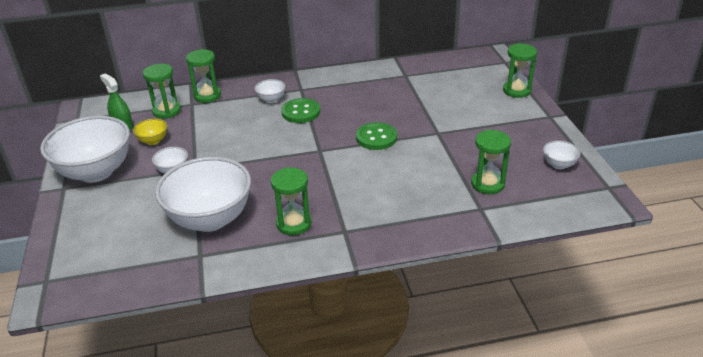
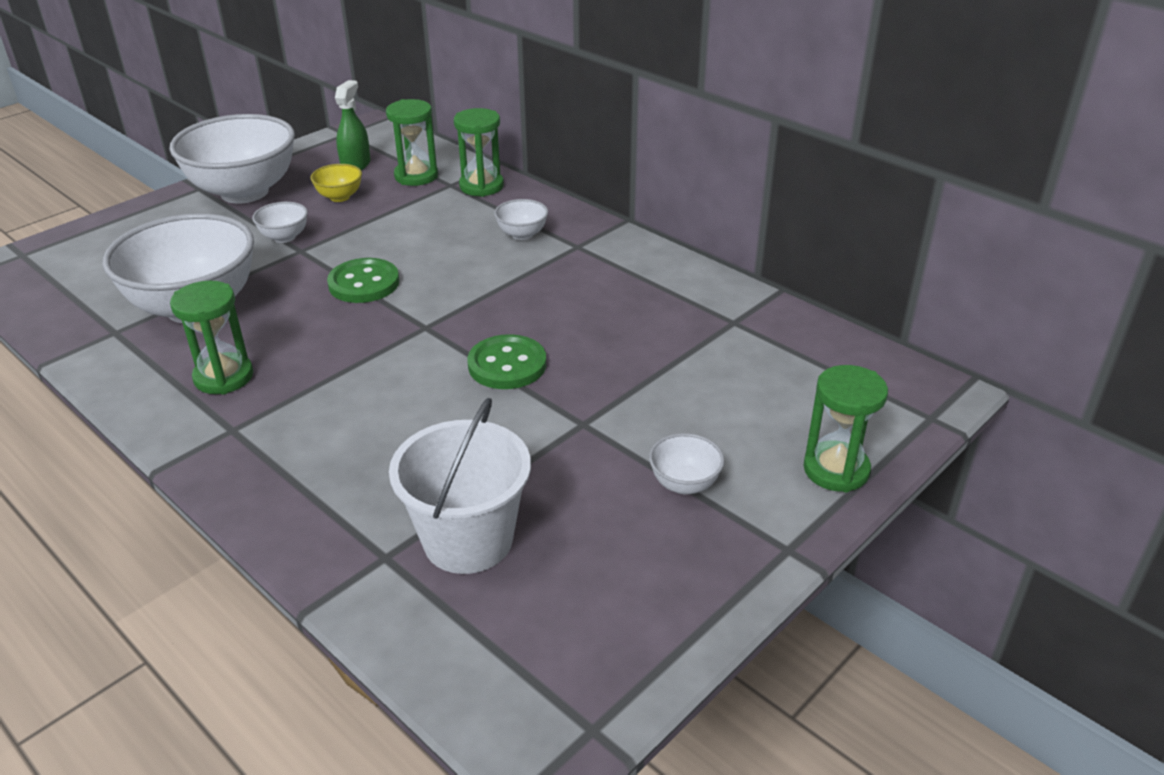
camera: 55 degrees right, 0 degrees up
(301, 112) = (513, 271): green button -> green button (364, 283)
(487, 184) = (468, 540): green hourglass -> white bucket
(558, 165) = (613, 620): white bowl -> white bowl (684, 484)

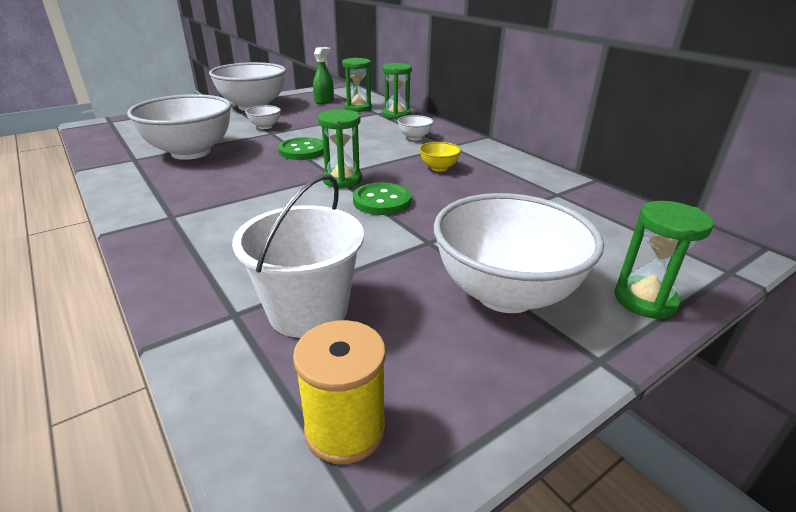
camera: 10 degrees right, 5 degrees down
(224, 377) = (185, 187): green hourglass -> green hourglass (342, 180)
(339, 197) = (307, 113): yellow bowl -> yellow bowl (439, 168)
(550, 658) = (345, 428): none -> yellow spool
(684, 484) = (505, 293): white bowl -> white bowl, size x2.36

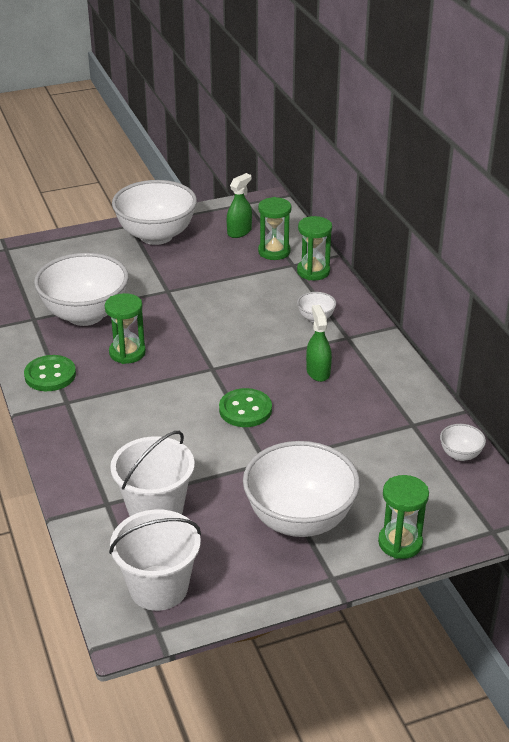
camera: 15 degrees right, 5 degrees up
(265, 126) = (163, 278): white bowl -> white bowl (460, 454)
(302, 151) = (192, 326): green button -> green button (50, 375)
(342, 180) = (219, 376): green hourglass -> green hourglass (127, 353)
(345, 428) = (158, 587): yellow spool -> white bucket
(439, 168) = (318, 372): yellow bowl -> green spray bottle

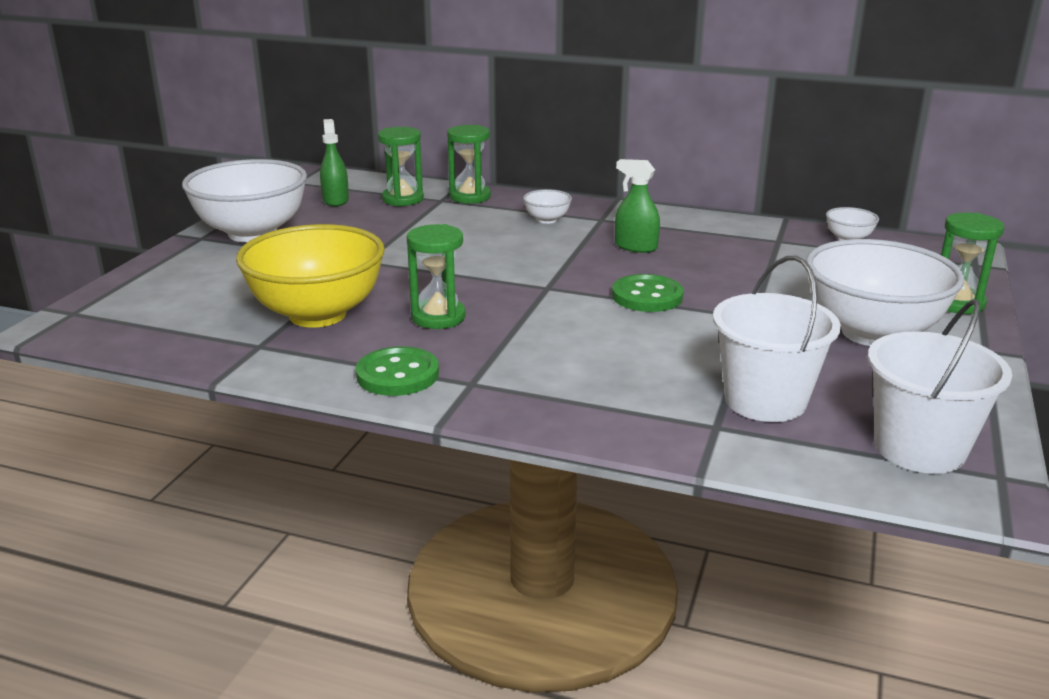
camera: 50 degrees left, 10 degrees down
(85, 315) = (317, 314): white bowl -> yellow bowl

